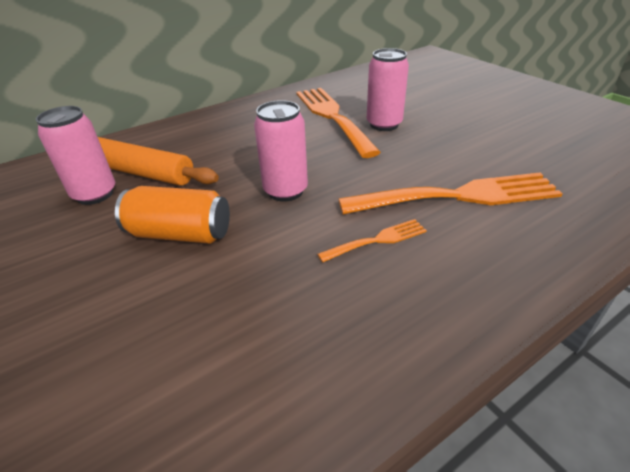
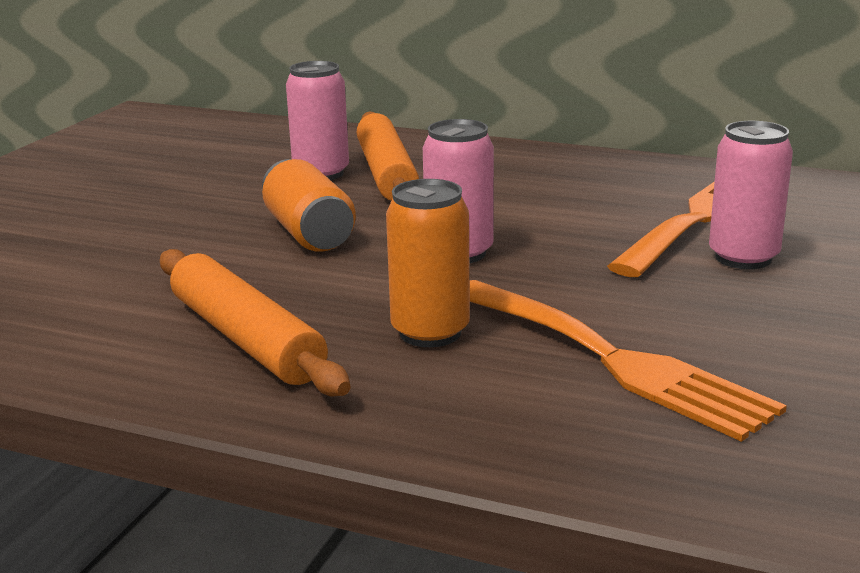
camera: 55 degrees right, 15 degrees down
(312, 325) = (246, 339): none -> orange rolling pin
(377, 240) = (430, 332): orange fork -> orange can

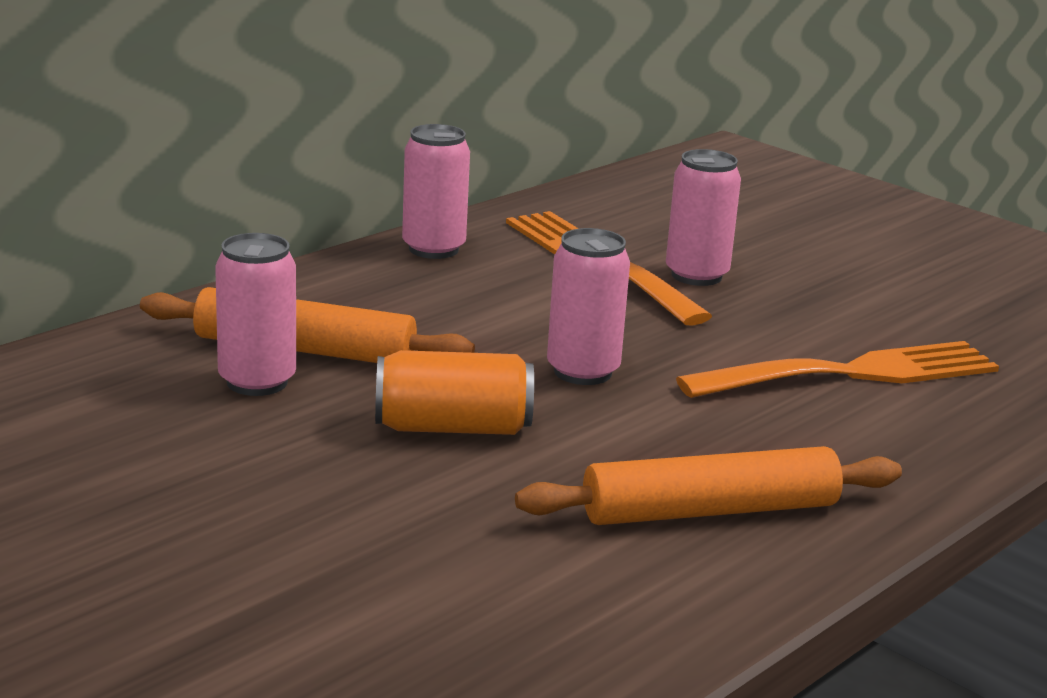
camera: 70 degrees left, 0 degrees up
(430, 332) = (755, 426): orange can -> none
(625, 168) = (433, 249): none -> pink can

